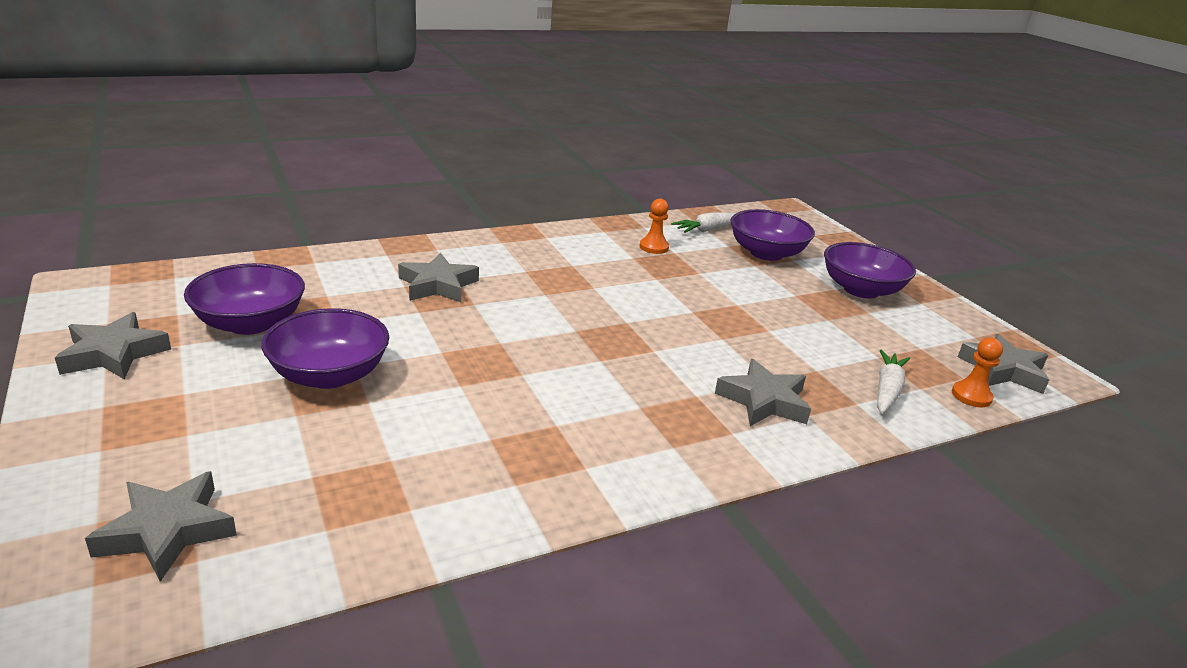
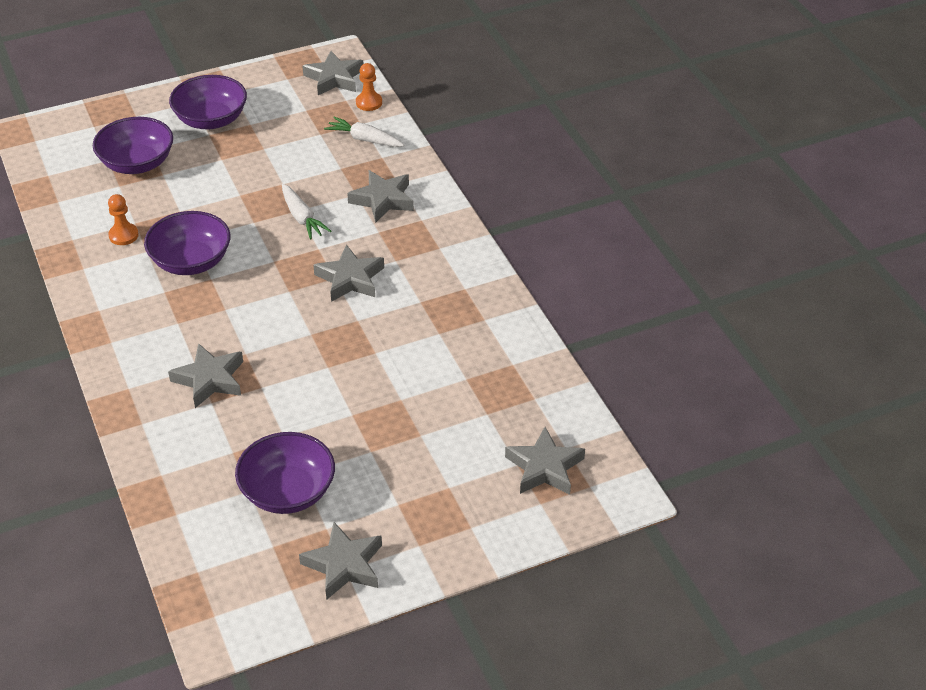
camera: 85 degrees left, 15 degrees up
(329, 375) = (367, 426): purple bowl -> purple bowl (191, 261)
(599, 371) = (350, 279): none -> grey star
(708, 230) = (80, 195): white carrot -> white carrot (302, 218)

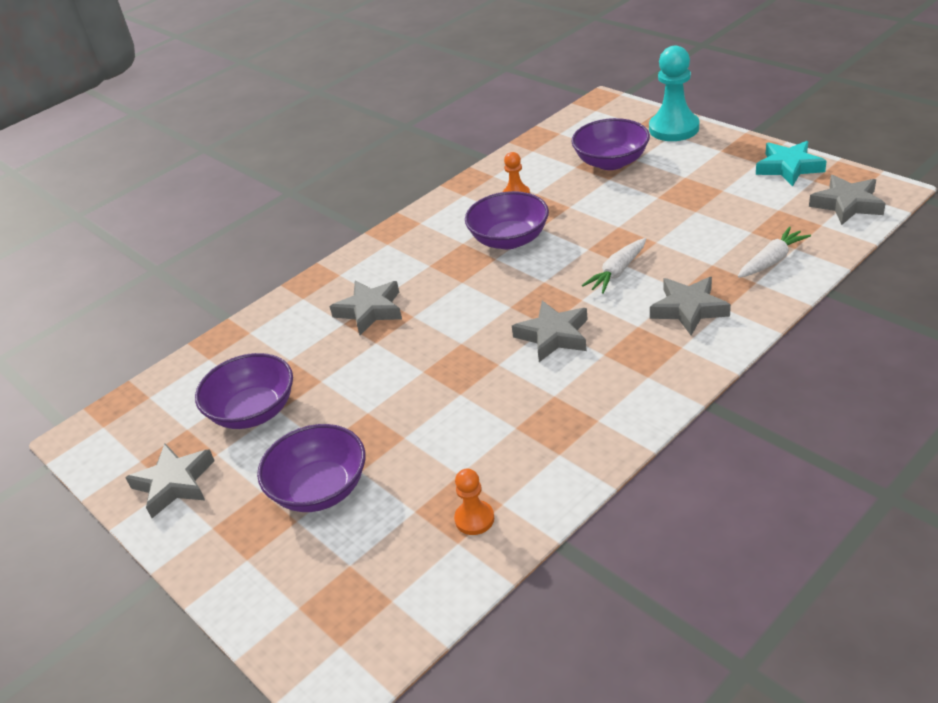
camera: 75 degrees right, 5 degrees down
(127, 111) = (674, 128): none -> turquoise pawn
(211, 120) = (706, 169): purple bowl -> purple bowl (320, 489)
(257, 81) = (789, 167): none -> turquoise star
(364, 139) = (771, 260): white carrot -> white carrot turned 45 degrees clockwise
(369, 103) = (833, 239): orange pawn -> orange pawn (474, 519)
(544, 468) = (353, 591): grey star -> none

